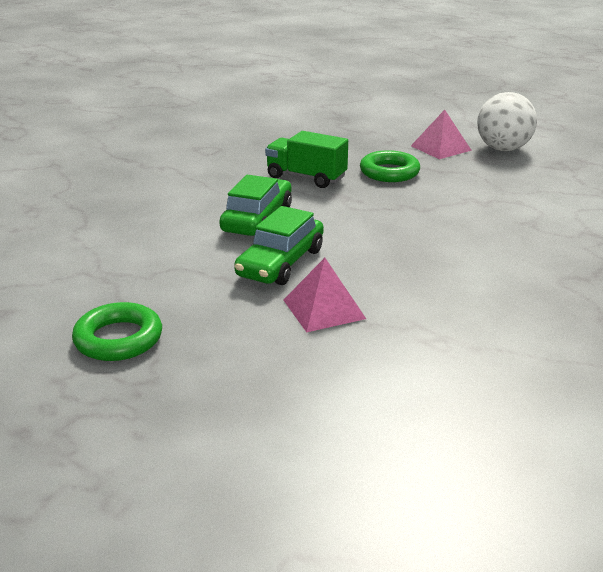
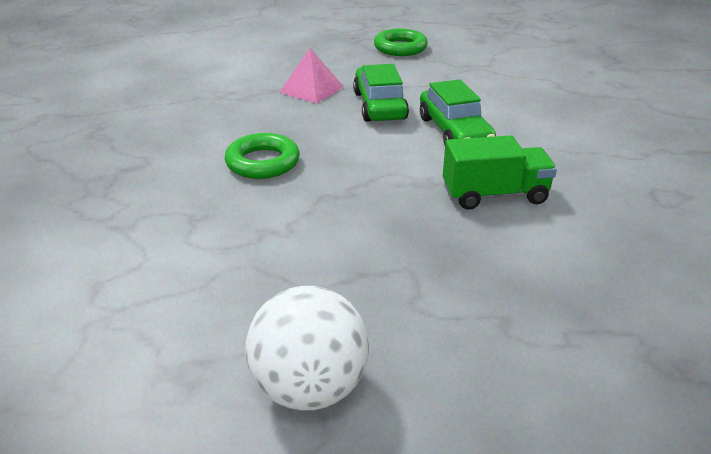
camera: 145 degrees right, 5 degrees up
(389, 172) = (420, 242): green ring -> green ring (263, 162)
(440, 148) = (412, 338): pink pyramid -> none

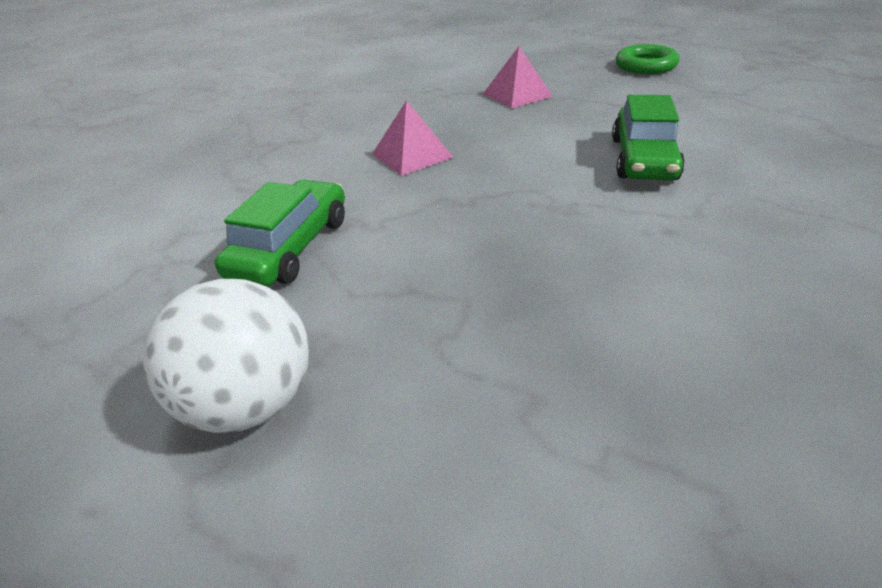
camera: 30 degrees right, 5 degrees up
(263, 162) = (412, 155): green ring -> pink pyramid
(379, 106) = (576, 119): green car -> green car (292, 247)
(494, 195) = (640, 240): green truck -> none

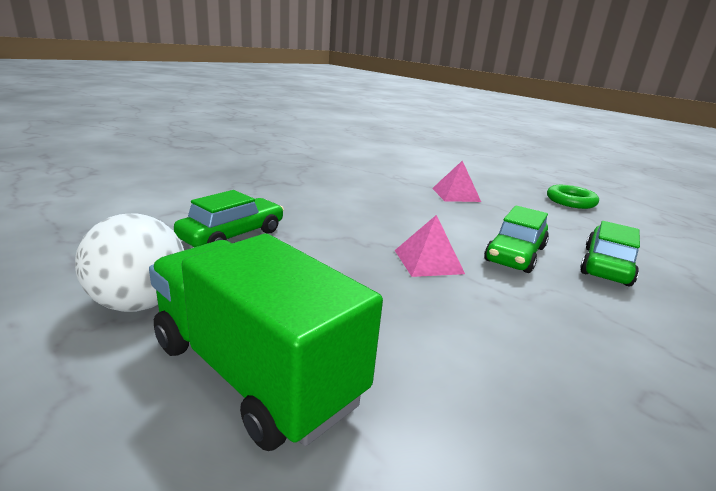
camera: 15 degrees right, 15 degrees down
(412, 155) = (351, 209): pink pyramid -> pink pyramid (428, 261)
(487, 439) = (255, 371): none -> green truck
(742, 142) = (606, 266): none -> green car

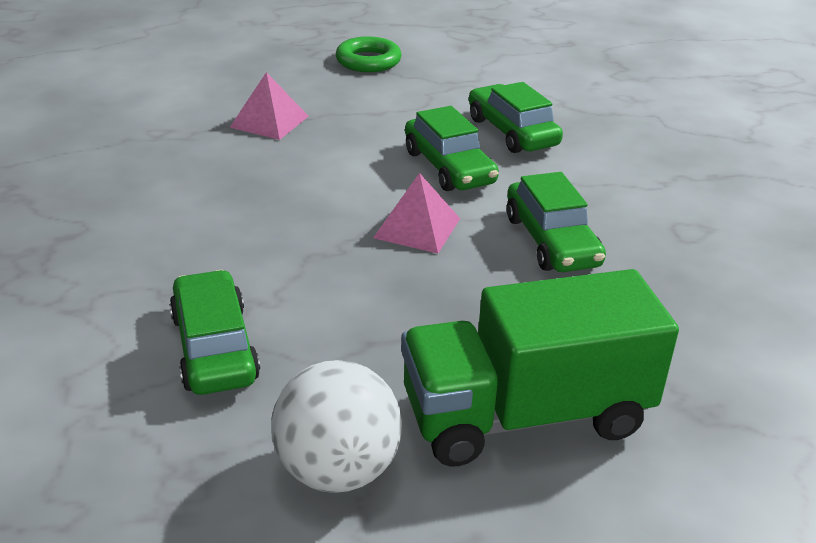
camera: 55 degrees left, 10 degrees up
(502, 321) = (551, 241): none -> green car

